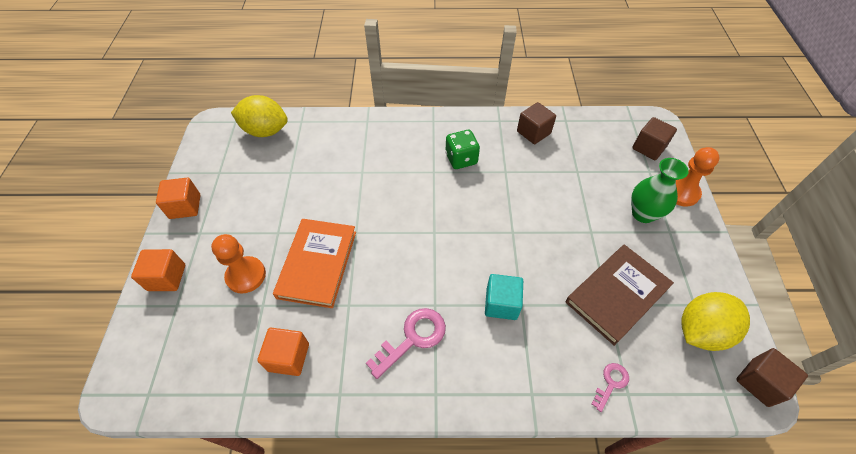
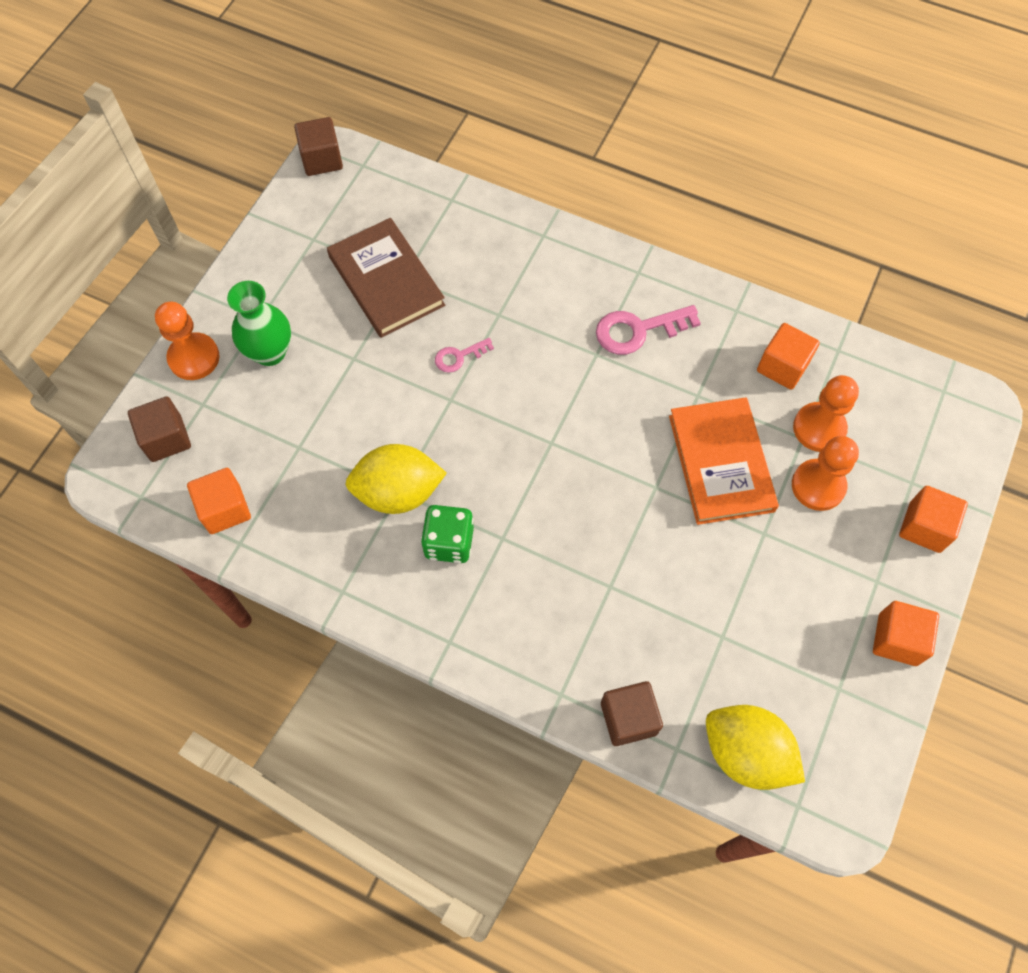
camera: 155 degrees left, 10 degrees up
(251, 317) = (819, 428): none -> orange pawn
(317, 264) = (721, 463): orange book -> orange book turned 45 degrees counterclockwise
(501, 304) = (520, 324): turquoise cube -> none
(533, 132) = (307, 542): brown cube -> brown cube (628, 718)
(586, 130) = (225, 509): none -> orange cube
(611, 383) = (460, 213): pink key -> pink key (459, 356)
(617, 294) = (386, 281): brown book -> brown book turned 75 degrees clockwise
(701, 331) = (332, 216): yellow lemon -> yellow lemon (398, 492)

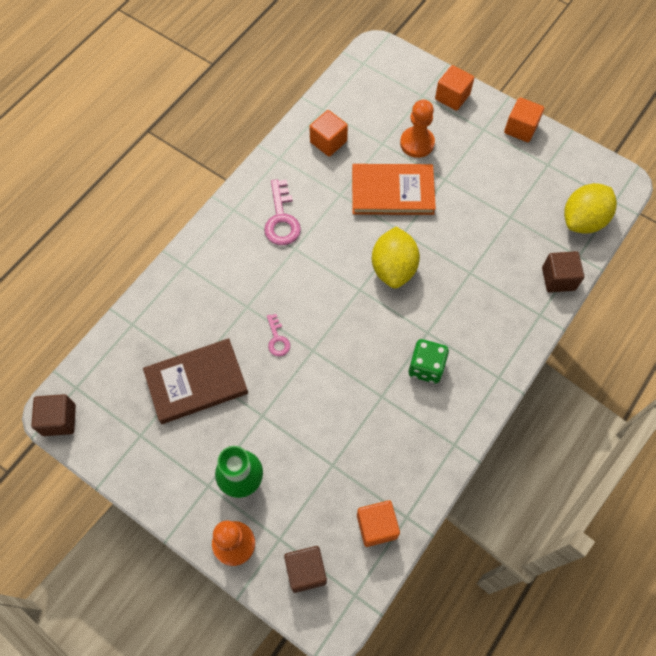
camera: 80 degrees left, 0 degrees up
(398, 492) = (382, 396): yellow lemon -> yellow lemon (393, 268)
(819, 428) = (377, 133): orange pawn -> none

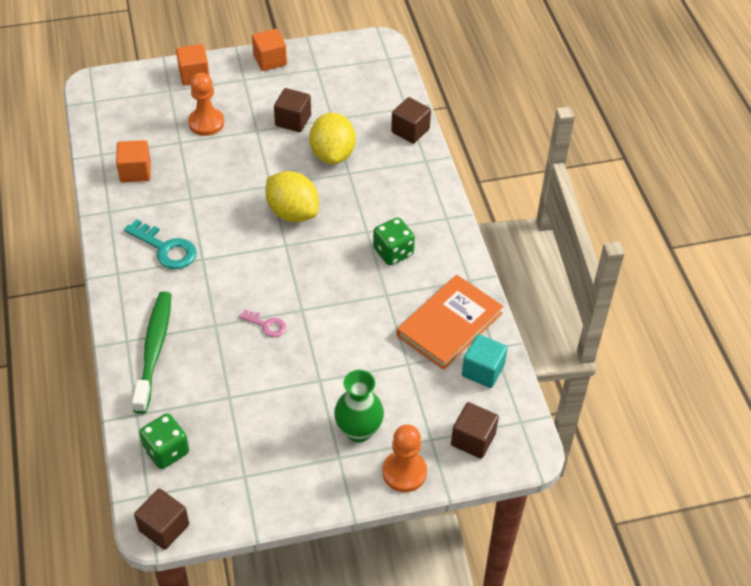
camera: 50 degrees left, 15 degrees down
(119, 368) = (166, 451): none -> green dice
(192, 288) = (154, 350): none -> green toothbrush
(196, 383) = (242, 404): brown book -> none
(281, 219) = (166, 249): pink key -> turquoise key
(376, 526) = (483, 370): orange cube -> turquoise cube
(392, 192) = (228, 166): orange book -> orange book (449, 324)
(479, 193) = (293, 120): none -> brown cube
(583, 220) = (382, 84): yellow lemon -> yellow lemon (332, 154)

